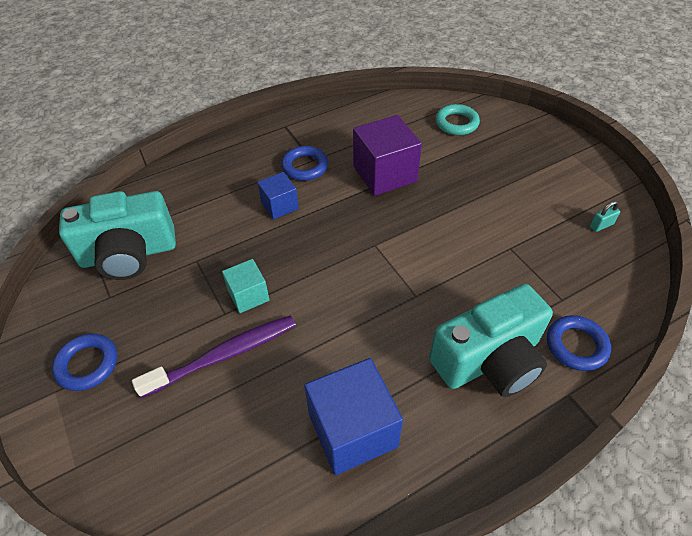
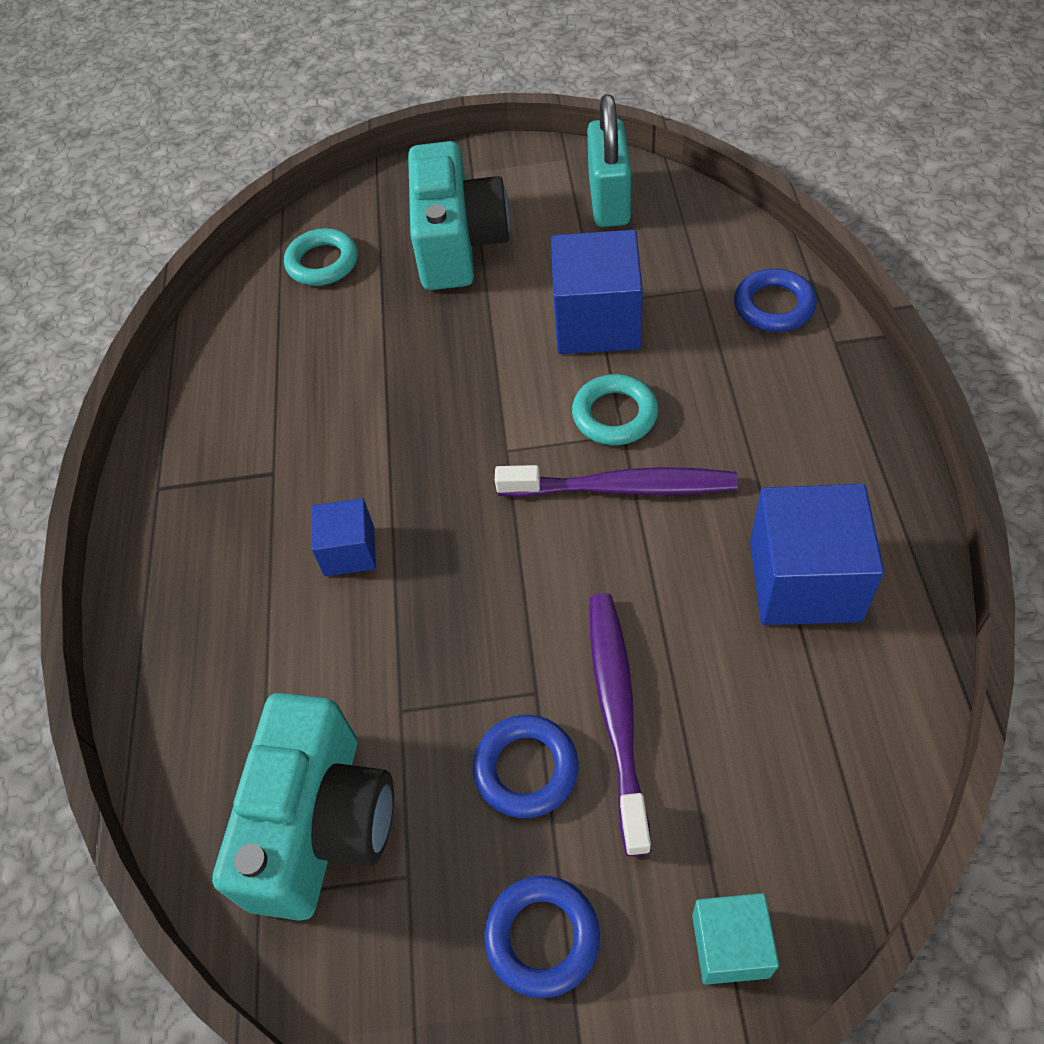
camera: 60 degrees left, 5 degrees up
(248, 295) = (517, 648): turquoise cube -> turquoise cube (730, 945)
(305, 167) = (282, 488): blue ring -> blue ring (526, 769)
(376, 308) = (622, 487): none -> purple toothbrush
(384, 174) = (370, 388): purple cube -> none
(428, 286) = (614, 415): none -> turquoise ring
(489, 360) = (759, 396): turquoise camera -> turquoise camera (458, 244)
(495, 253) = (597, 322): none -> blue cube
(601, 225) = (609, 201): turquoise padlock -> turquoise padlock, size x2.41

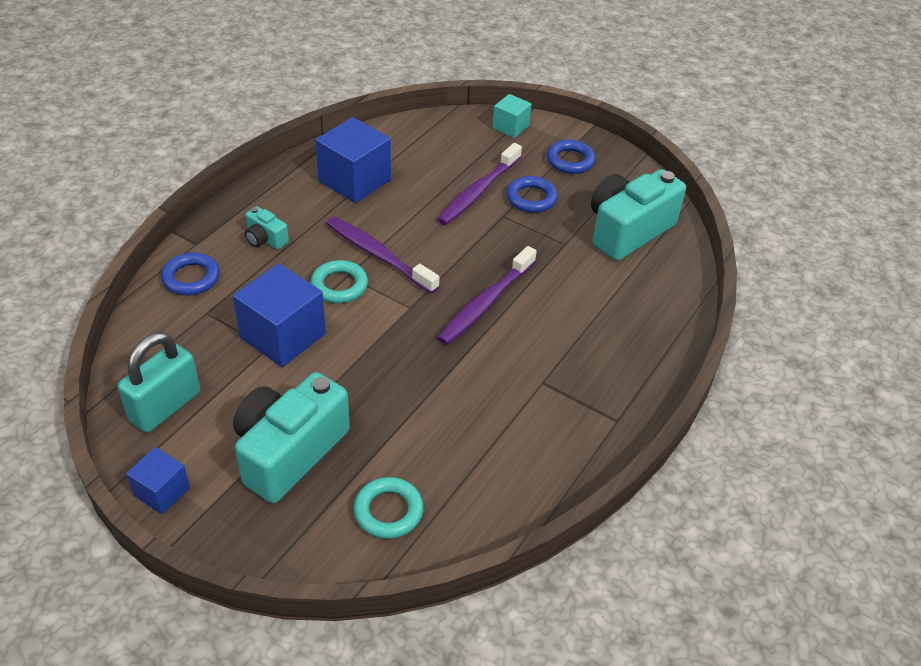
camera: 150 degrees left, 10 degrees down
(349, 551) = (534, 315): blue cube -> blue cube (162, 491)
(423, 522) = (486, 303): none -> purple toothbrush
(775, 404) = (265, 239): none -> turquoise camera

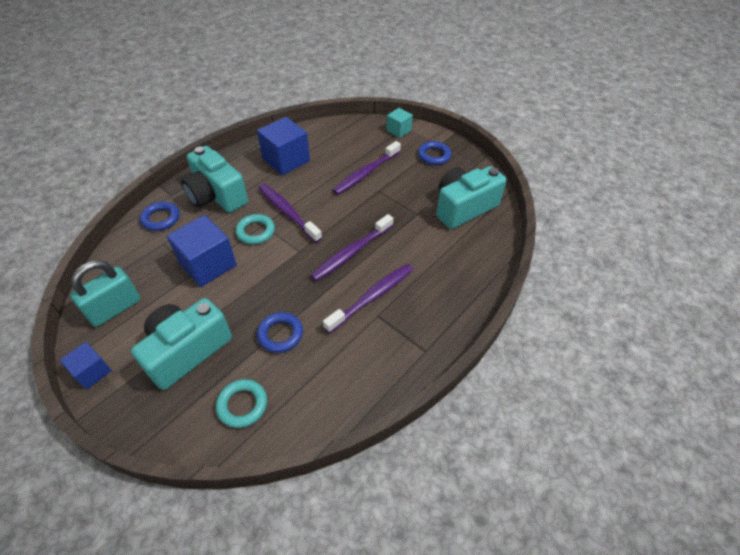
camera: 10 degrees right, 5 degrees up
(265, 239) = (216, 195): turquoise camera -> turquoise camera, size x2.19
(529, 359) = (372, 297): none -> purple toothbrush
(531, 198) = (401, 180): blue ring -> blue ring (280, 334)

